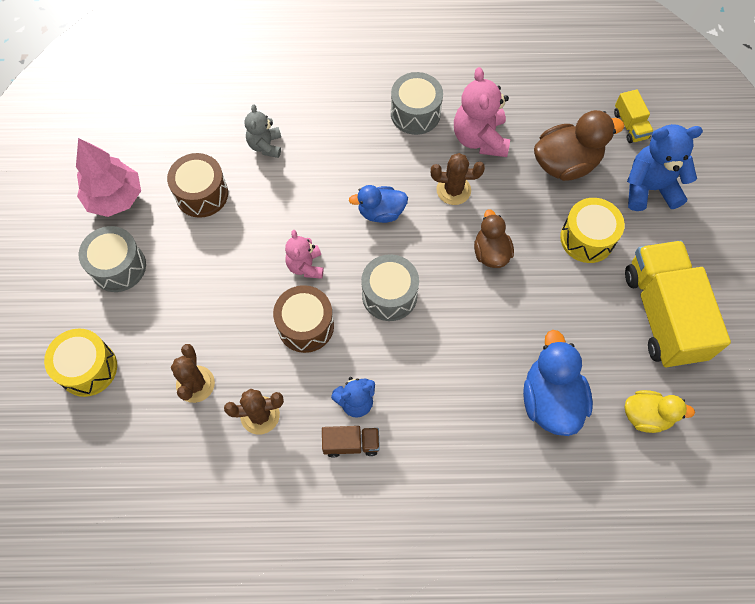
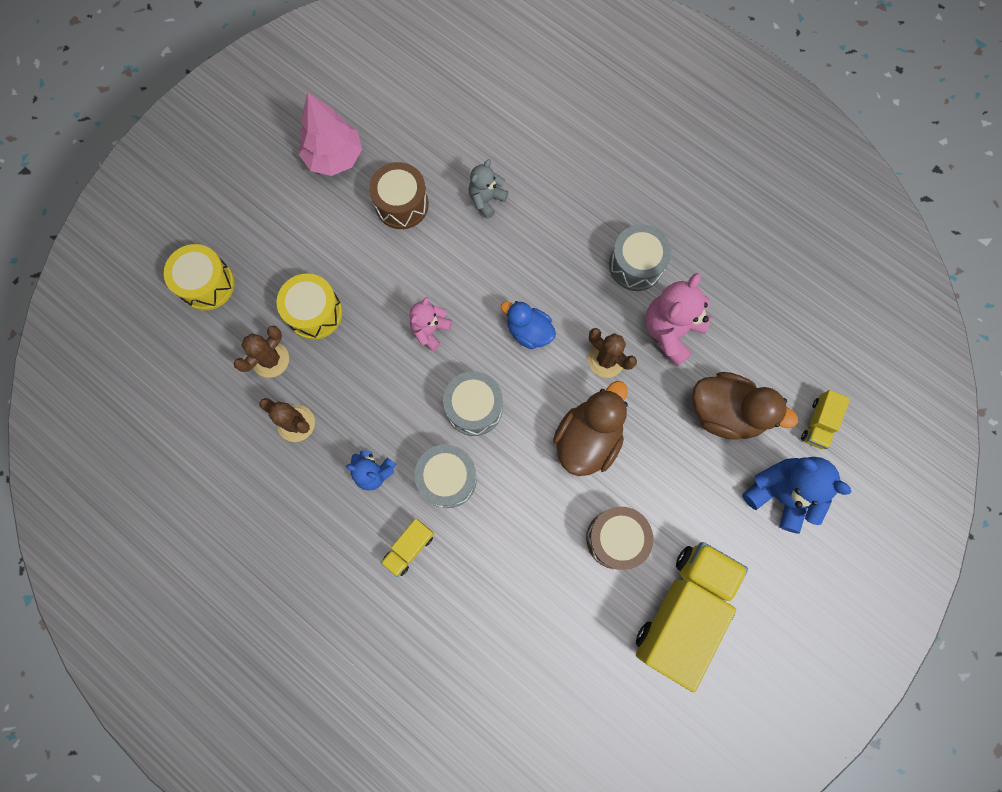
camera: 40 degrees right, 10 degrees up
(118, 267) = (291, 218): grey drum -> grey drum (447, 478)
(305, 326) = (388, 380): brown drum -> brown drum (615, 539)
(351, 444) = (342, 502): brown truck -> none
(434, 434) = (409, 548): none -> yellow truck
(491, 252) = (587, 439): brown duck -> brown duck, size x1.58
(550, 400) = (523, 599): blue duck -> none
(587, 238) = (681, 493): yellow drum -> yellow drum (314, 313)
(646, 416) = (588, 678): yellow duck -> none

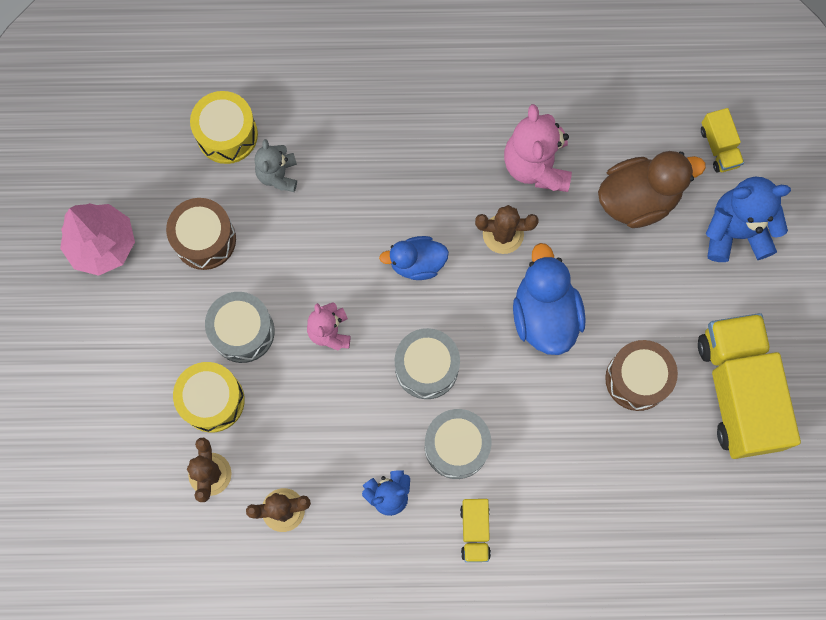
camera: 40 degrees left, 0 degrees up
(207, 284) = (88, 456): yellow drum -> yellow drum (227, 134)
(587, 439) = (544, 315): brown duck -> blue duck
(636, 265) = (459, 131): grey drum -> grey drum (243, 331)

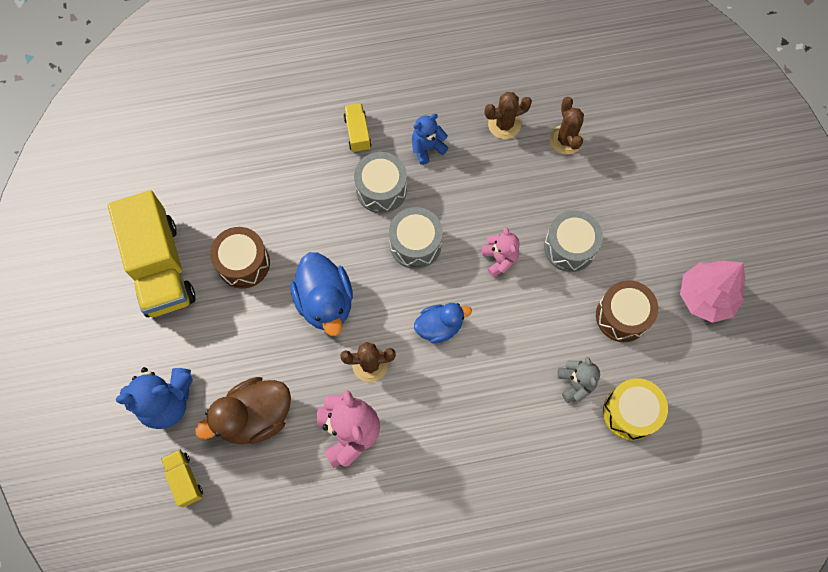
camera: 170 degrees right, 5 degrees down
(212, 400) = (579, 191): yellow drum -> none

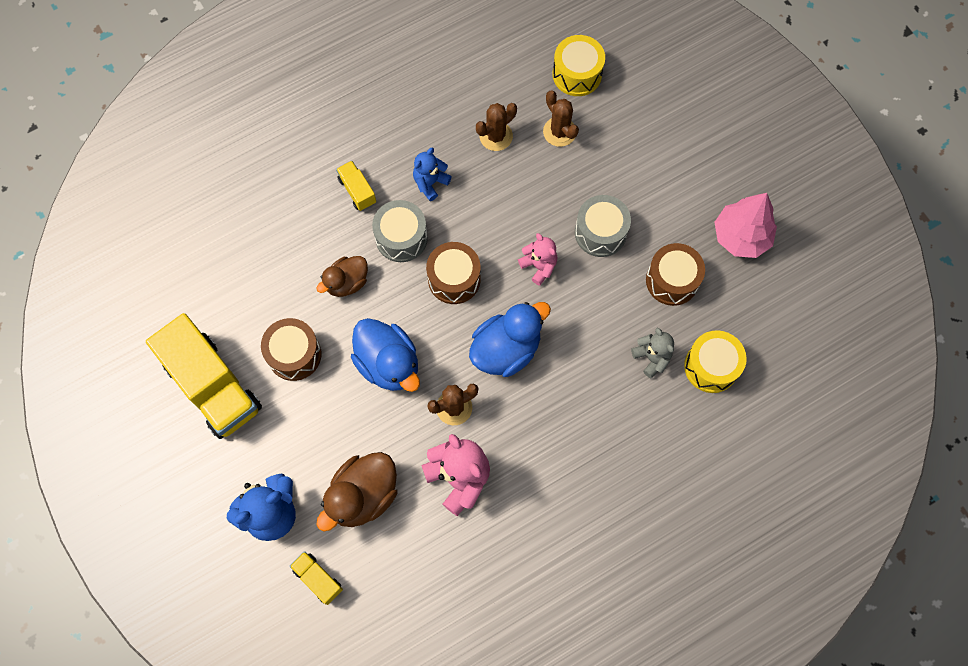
camera: 20 degrees left, 0 degrees up
(316, 214) = (347, 282): none -> brown duck
(415, 244) = (454, 279): grey drum -> brown drum
(439, 327) = (506, 349): blue duck -> blue duck, size x1.58
(602, 91) = (577, 74): none -> yellow drum

